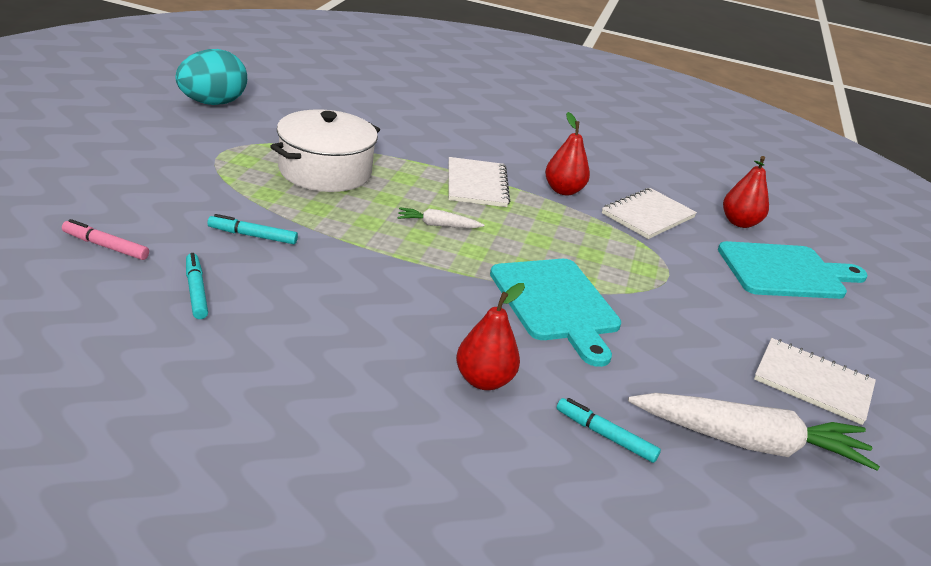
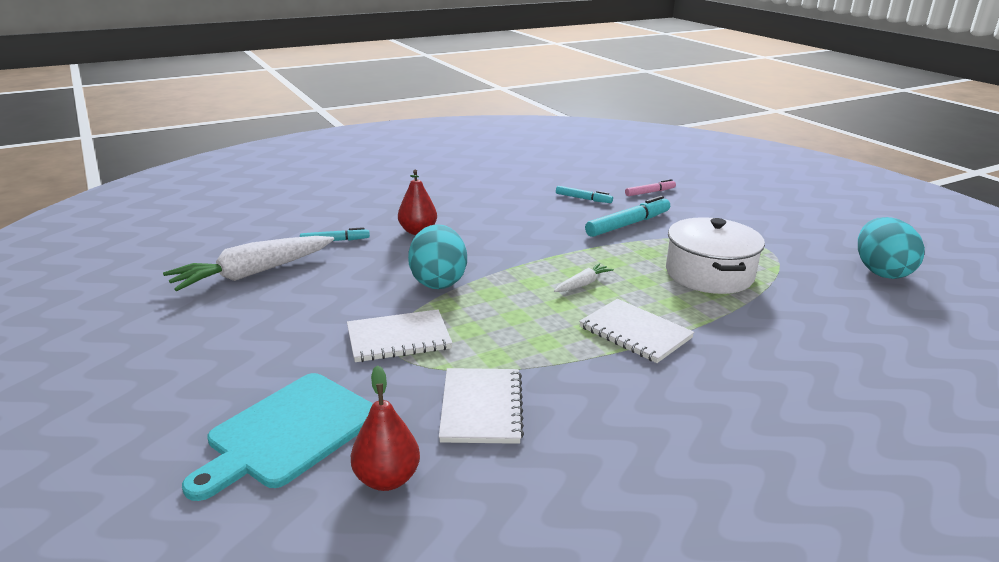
camera: 140 degrees right, 5 degrees down
(252, 236) = (628, 224): turquoise marker -> turquoise marker, size x1.71
(556, 304) = (438, 281): turquoise cutting board -> turquoise egg
(563, 190) = (582, 380): red pear -> none
(813, 383) = (221, 328): white notebook -> white notebook (398, 338)

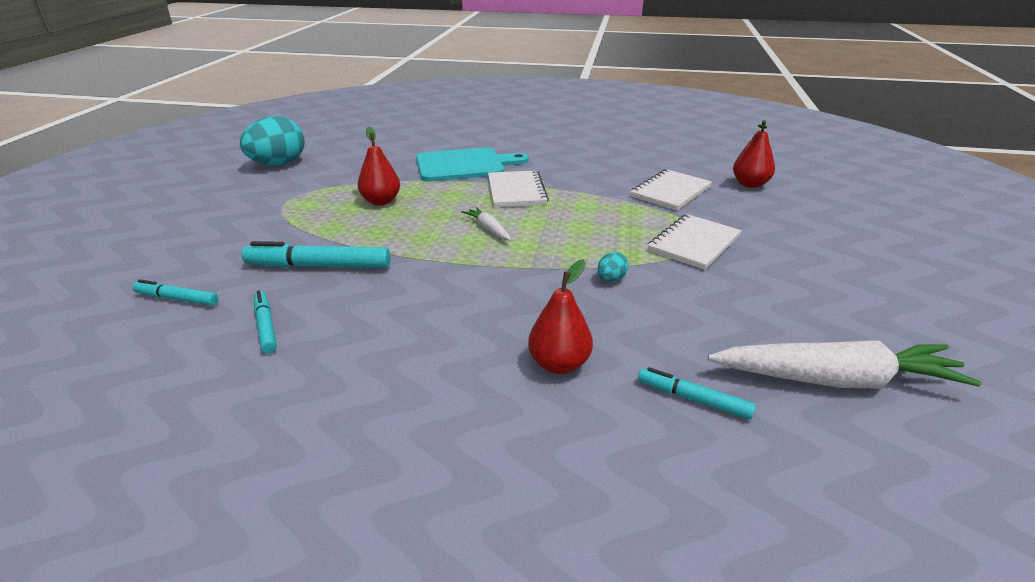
camera: 140 degrees left, 5 degrees up
(289, 432) = (805, 217): turquoise cutting board -> turquoise cutting board (464, 165)
(398, 338) = (694, 243): white notebook -> white notebook turned 75 degrees counterclockwise
(438, 281) = (611, 279): turquoise egg -> turquoise egg, size x0.42
(582, 284) = (488, 229): white carrot -> white carrot turned 60 degrees clockwise
(650, 192) = (177, 299): pink marker -> turquoise marker
(709, 274) = (381, 201): white pot -> red pear

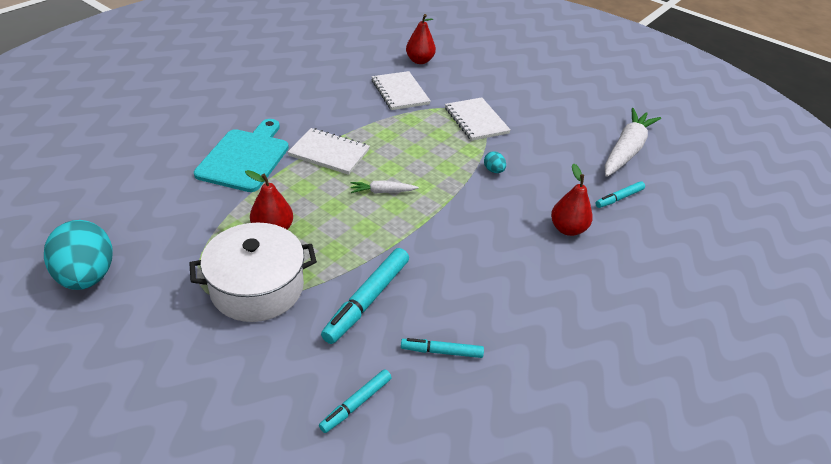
camera: 65 degrees left, 10 degrees up
(303, 217) = (257, 287): none -> white pot

